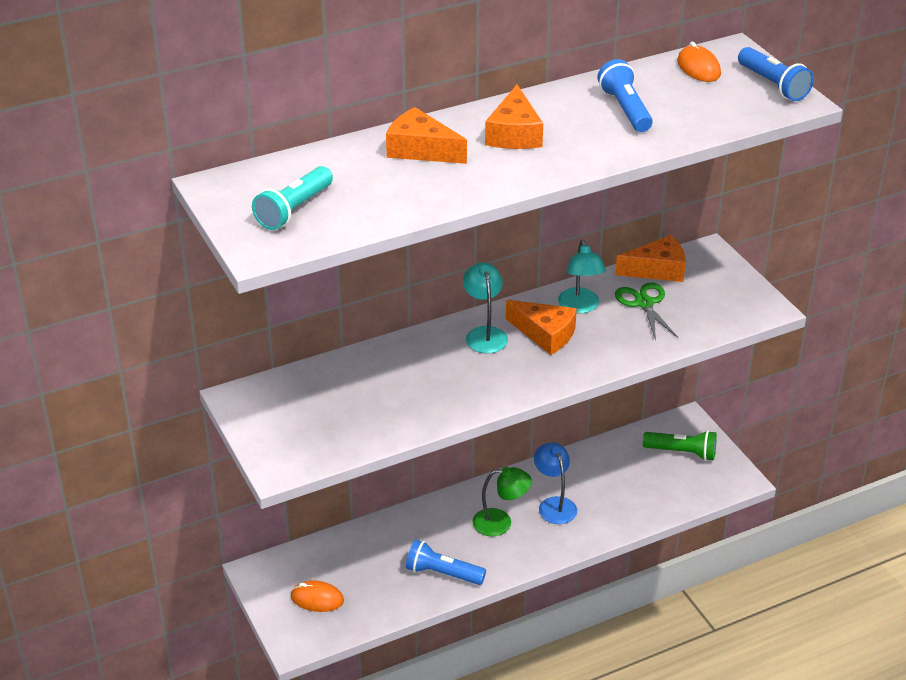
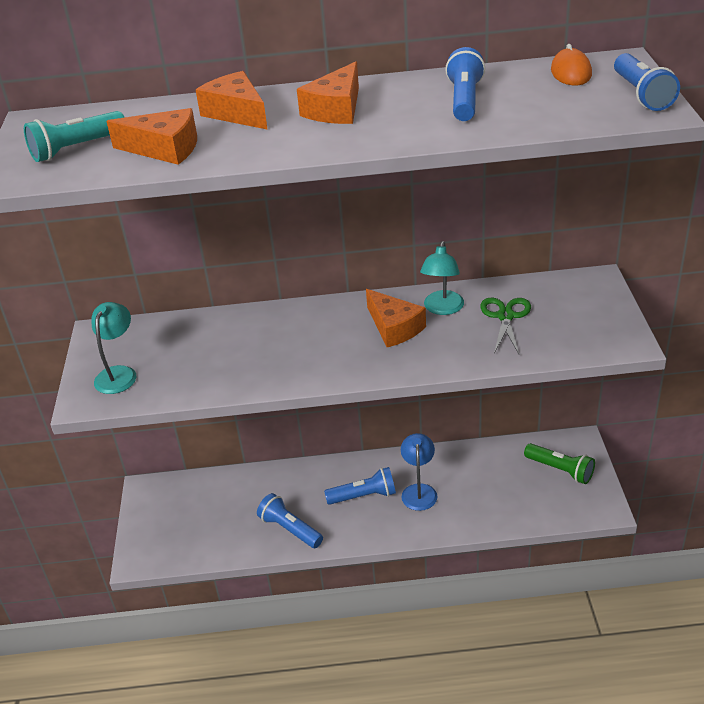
camera: 25 degrees right, 0 degrees up
(317, 599) = (177, 525): orange mouse -> none
(484, 334) = (339, 317): turquoise lamp -> turquoise lamp (119, 374)
(500, 522) = (364, 496): green lamp -> blue flashlight
(657, 270) = (537, 288): orange cheese -> orange cheese (164, 149)

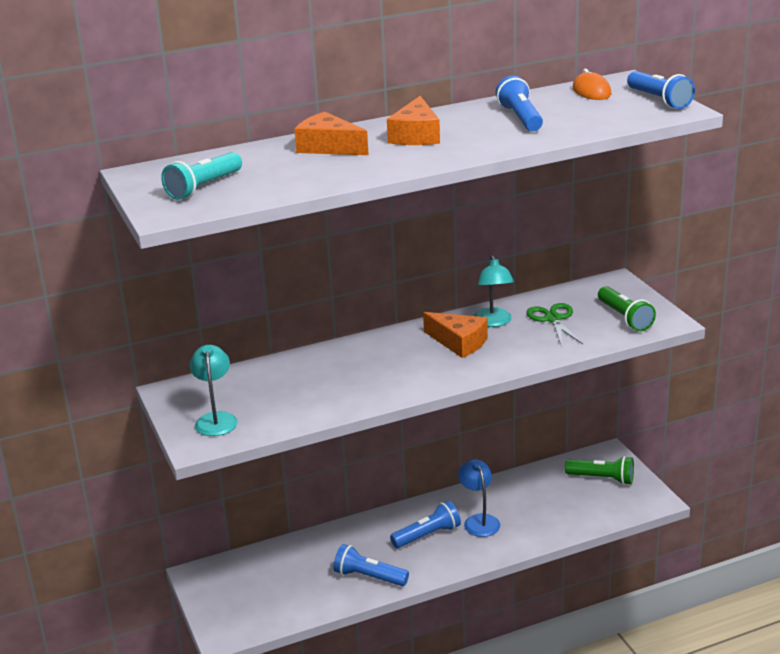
camera: 20 degrees left, 10 degrees down
(164, 149) = (288, 178): orange cheese -> none
(582, 329) = (625, 318): none -> green flashlight

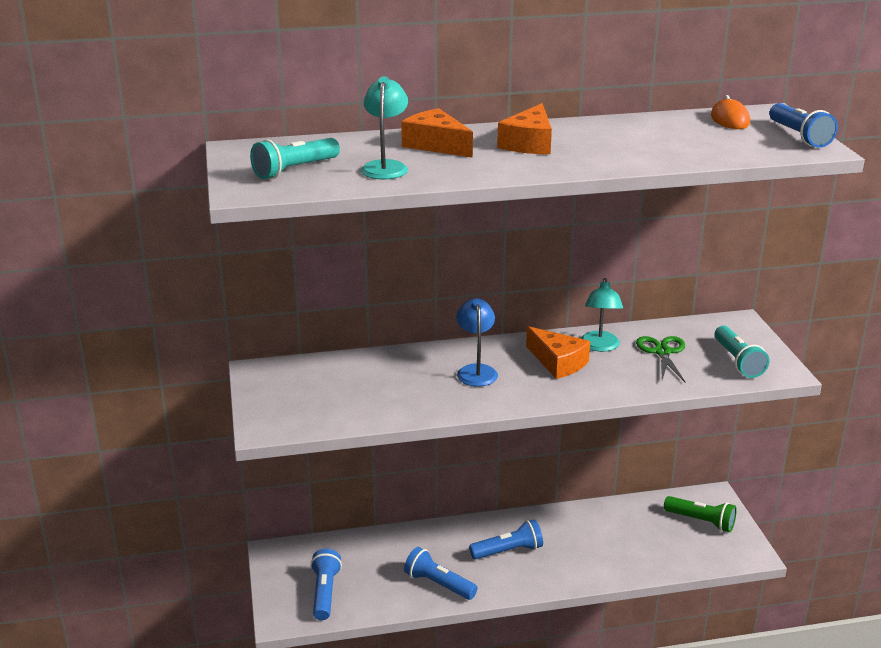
camera: 10 degrees right, 0 degrees up
(216, 419) = (292, 405): turquoise lamp -> turquoise lamp (385, 167)
(479, 520) = (564, 544): blue lamp -> blue lamp (476, 371)
(520, 118) = (644, 138): blue flashlight -> blue flashlight (324, 593)
(625, 318) = (738, 361): green flashlight -> turquoise flashlight

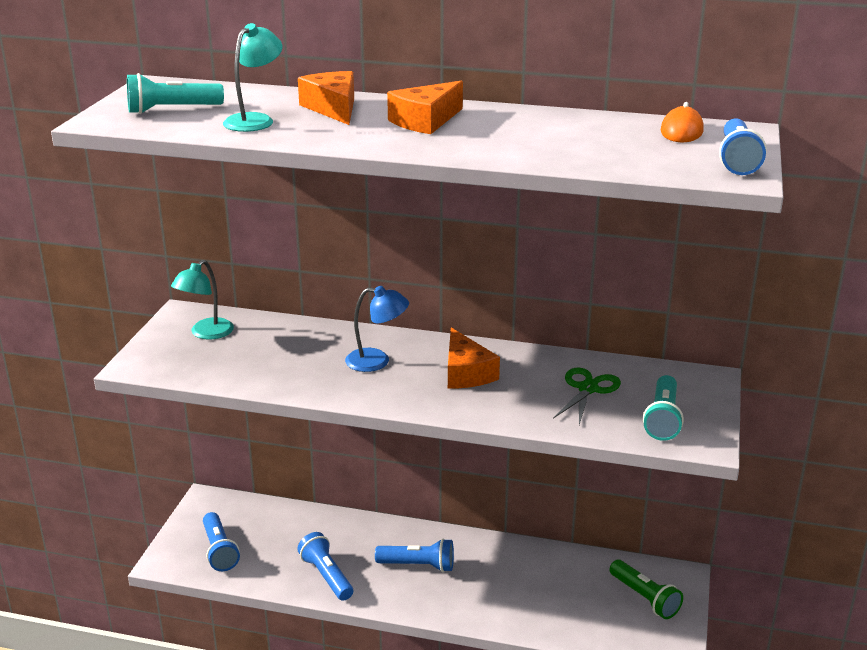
camera: 25 degrees right, 0 degrees up
(324, 593) = (219, 550): blue flashlight -> blue flashlight turned 135 degrees clockwise
(476, 371) = (377, 361): blue lamp -> blue lamp turned 75 degrees clockwise
(600, 346) = (526, 367): turquoise lamp -> turquoise lamp (206, 333)

